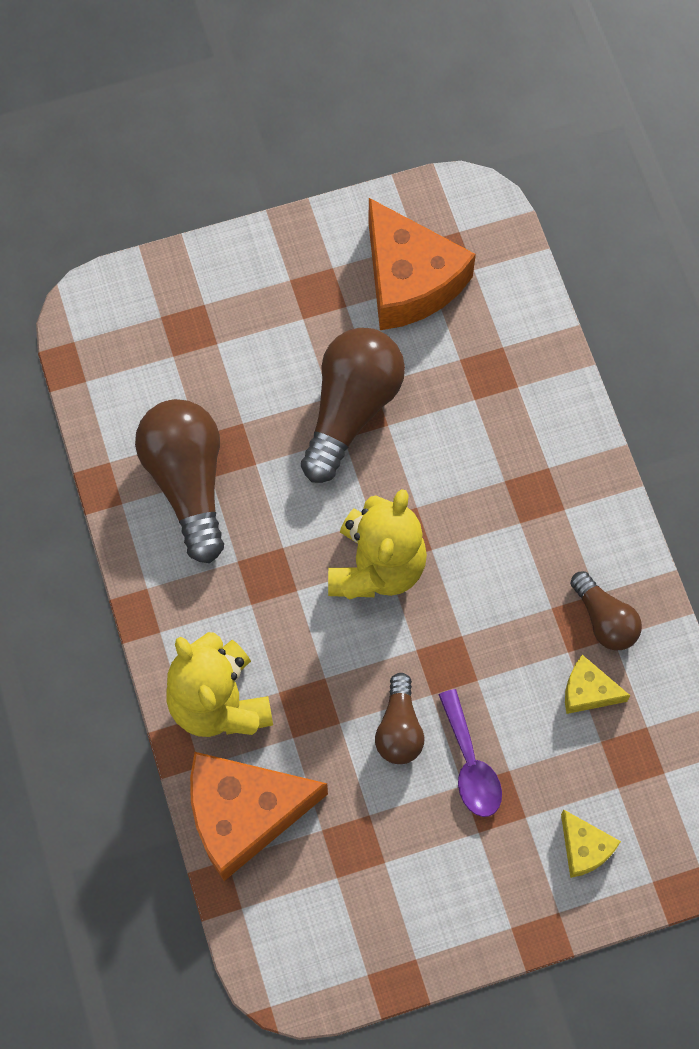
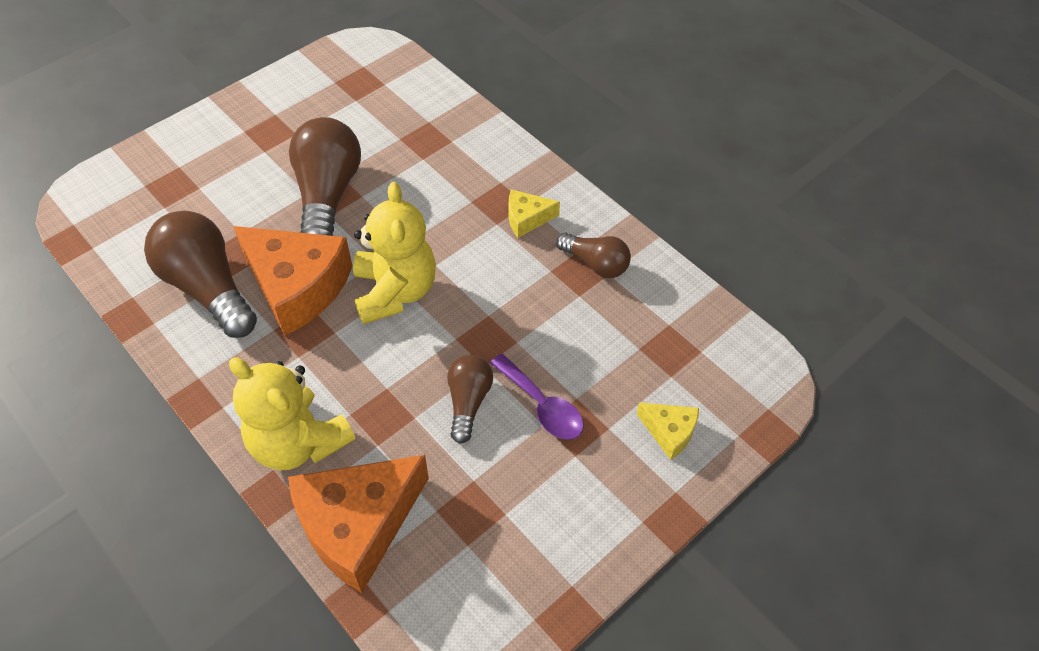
camera: 25 degrees left, 15 degrees down
(399, 728) = (468, 402): brown light bulb -> brown light bulb turned 150 degrees counterclockwise
(410, 280) = (339, 103): orange cheese -> orange cheese (297, 287)
(588, 691) = (609, 317): yellow cheese -> yellow cheese (527, 219)

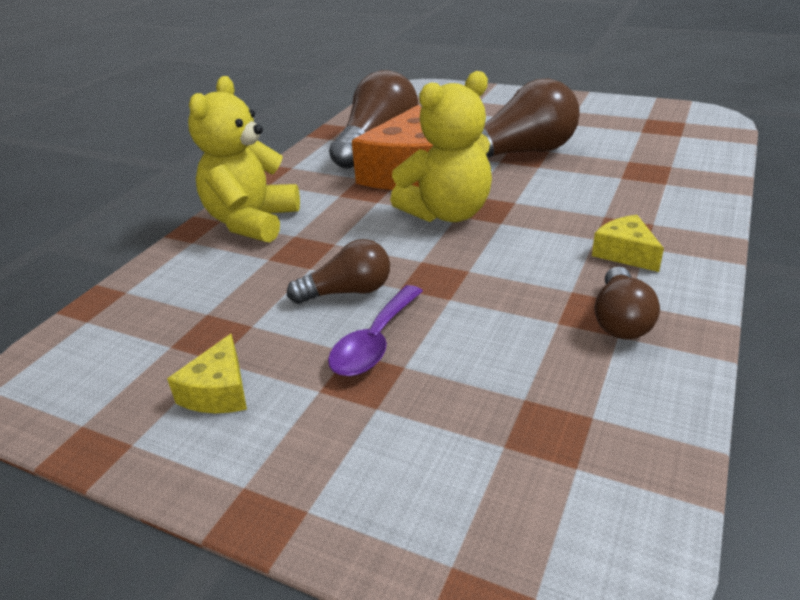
camera: 70 degrees right, 20 degrees down
(358, 525) = (176, 276): orange cheese -> none
(669, 432) = (405, 472): yellow cheese -> yellow cheese (219, 391)

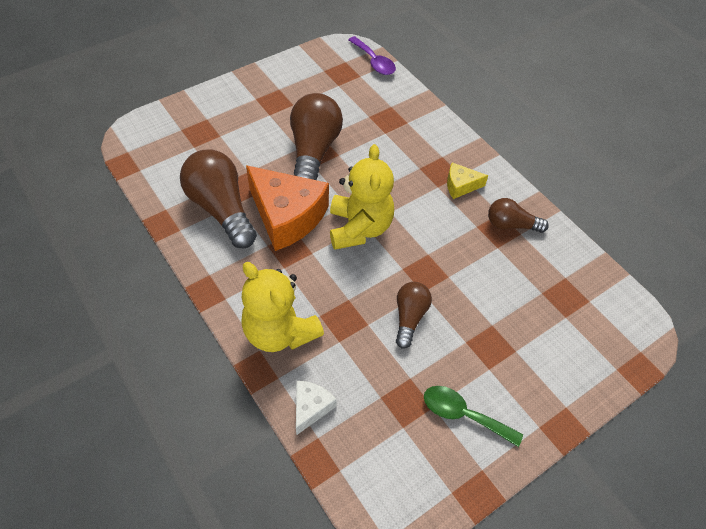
camera: 65 degrees left, 20 degrees up
(163, 273) = (311, 407): none -> white cheese
(219, 391) = (463, 415): yellow cheese -> green spoon
(375, 342) = (465, 327): purple spoon -> purple spoon (374, 62)
(620, 320) = (511, 225): brown light bulb -> brown light bulb turned 150 degrees clockwise

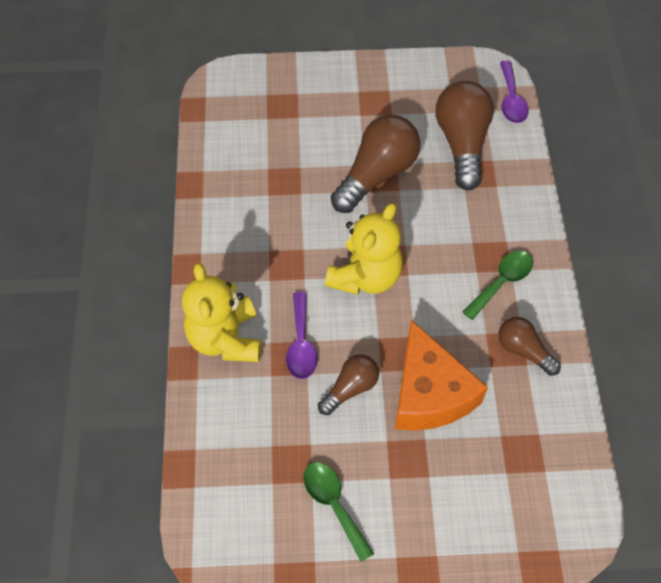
camera: 35 degrees right, 5 degrees up
(221, 209) = (251, 194): brown light bulb -> brown light bulb (462, 144)
(287, 216) = (306, 230): orange cheese -> orange cheese (429, 393)
(311, 407) = (206, 420): white cheese -> none
(346, 304) = (301, 344): none -> purple spoon
(460, 185) = (502, 282): yellow cheese -> green spoon

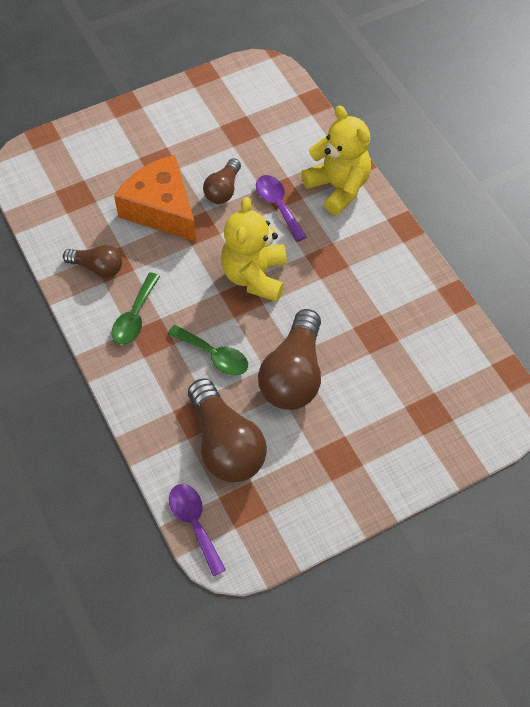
camera: 155 degrees right, 0 degrees up
(333, 504) = (198, 118): green spoon -> green spoon (214, 355)

